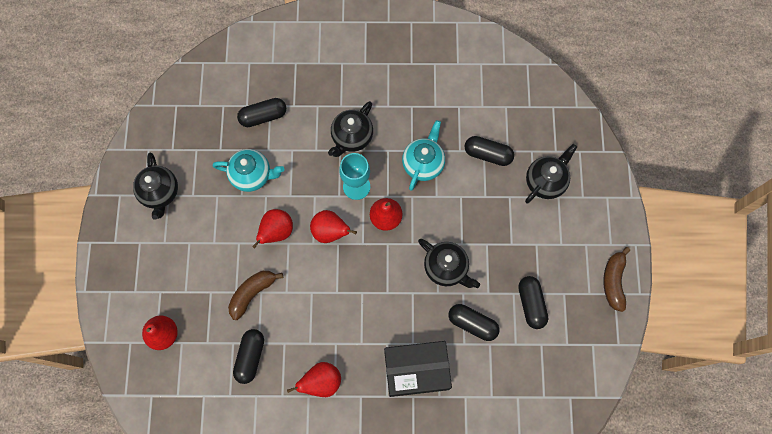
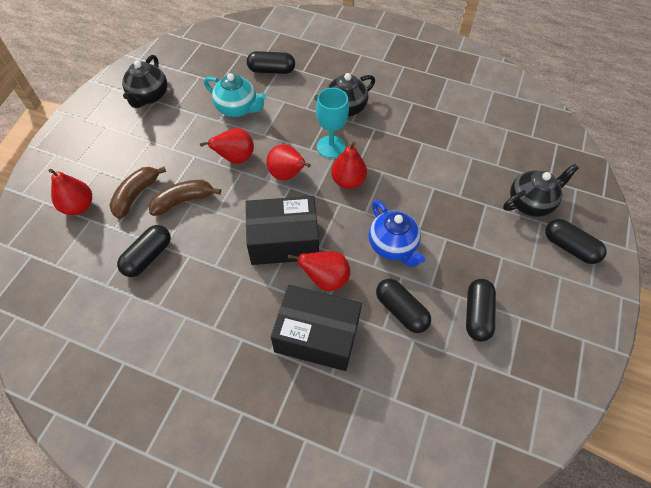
camera: 20 degrees right, 15 degrees down
(321, 382) = (207, 308): red pear -> red pear (325, 279)
(355, 298) = (283, 241): none -> black box
(423, 163) = (405, 149): turquoise teapot -> none
(446, 268) = (393, 246): black teapot -> blue teapot
(488, 154) = (475, 161): black capsule -> black capsule (569, 247)
(613, 281) = (585, 325): brown banana -> brown banana (136, 195)

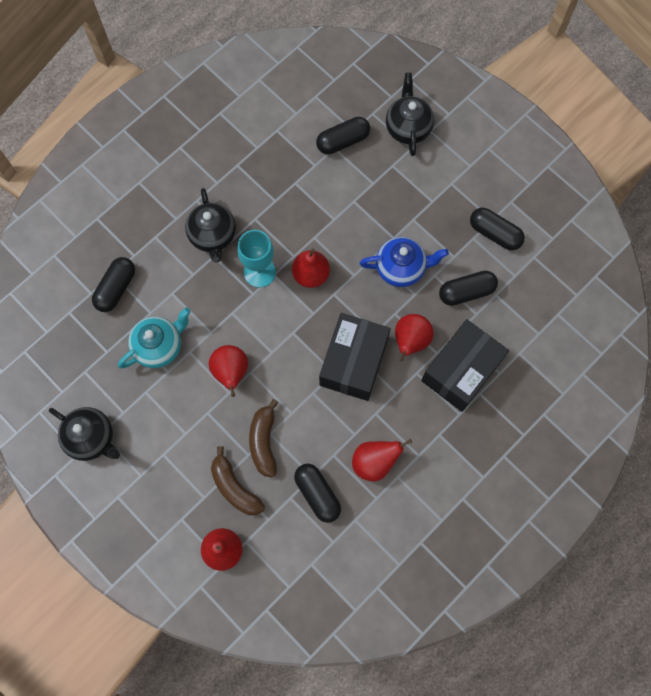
camera: 65 degrees left, 15 degrees up
(287, 175) = (276, 329): red pear -> red pear (374, 462)
(569, 247) = (465, 124): black capsule -> black capsule (343, 141)

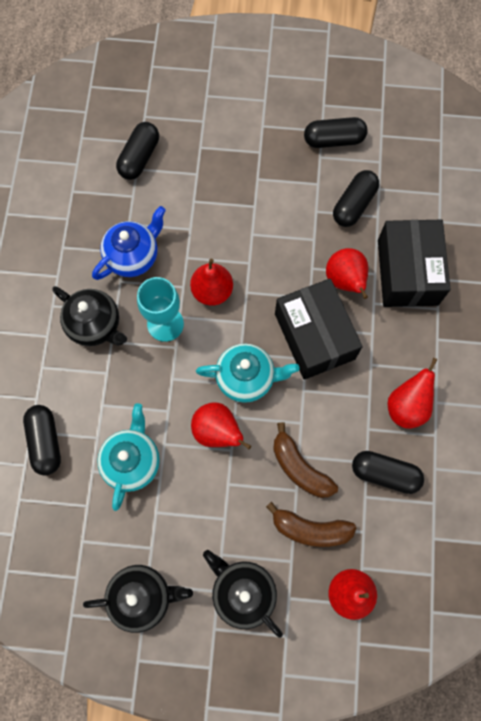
camera: 40 degrees left, 0 degrees up
(282, 353) = (246, 378): none -> turquoise teapot
(401, 268) = (283, 226): blue teapot -> blue teapot (133, 256)
(408, 127) = (185, 106): black teapot -> black teapot (242, 592)

